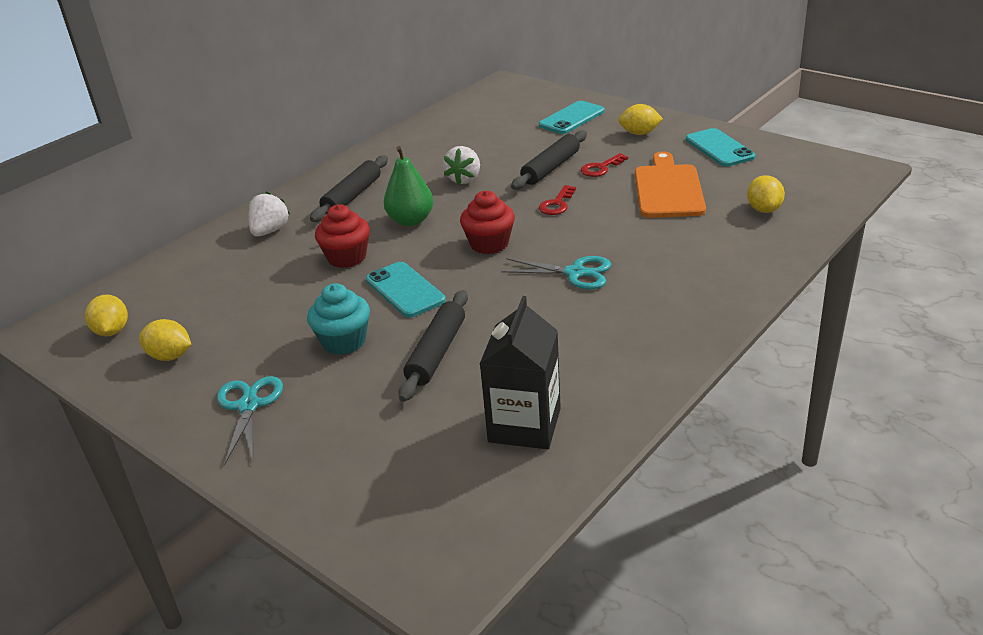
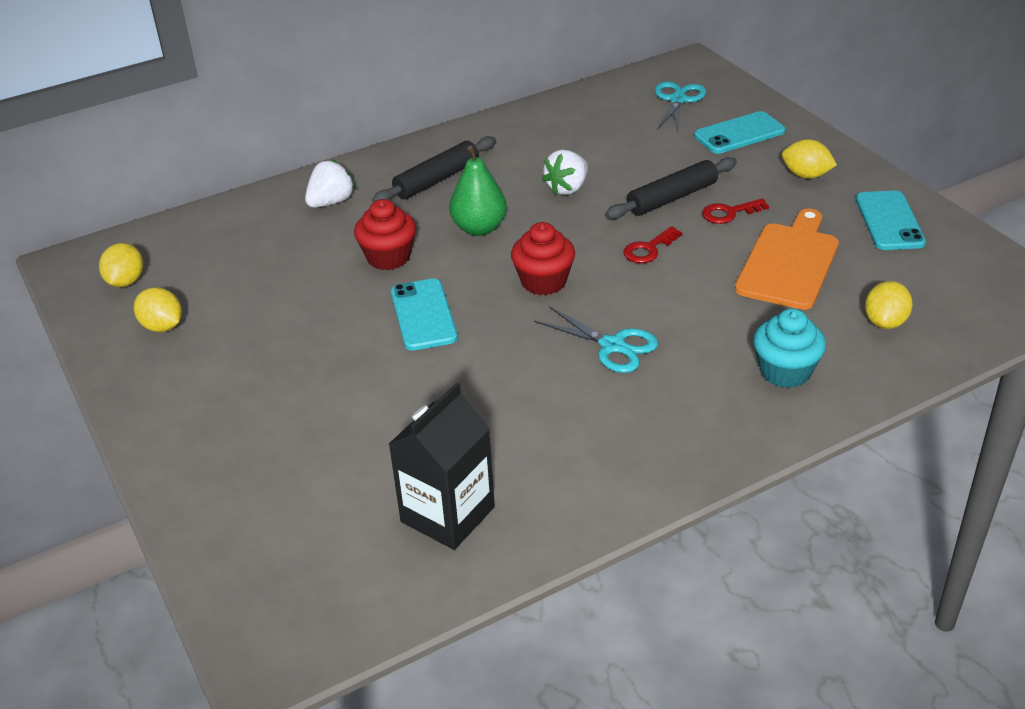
camera: 20 degrees right, 5 degrees up
(248, 406) = (203, 406): turquoise scissors -> turquoise scissors (677, 100)
(344, 341) = (329, 359): turquoise cupcake -> turquoise cupcake (785, 371)
(436, 353) = (411, 401): black rolling pin -> none

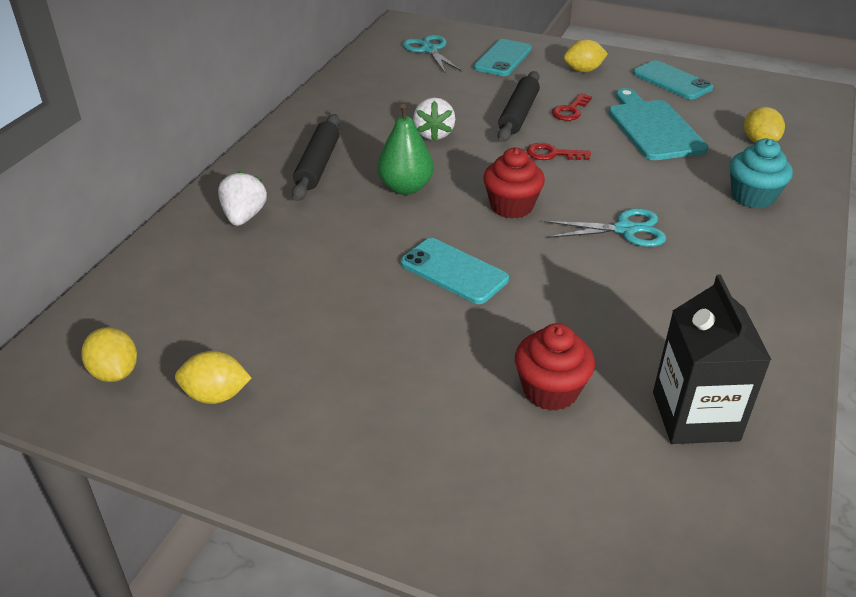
camera: 40 degrees left, 0 degrees up
(388, 257) = (360, 239): red cupcake -> red cupcake (550, 390)
(648, 249) = (552, 154): red key -> red key turned 90 degrees clockwise
(789, 263) = (653, 127): orange cutting board -> turquoise cutting board

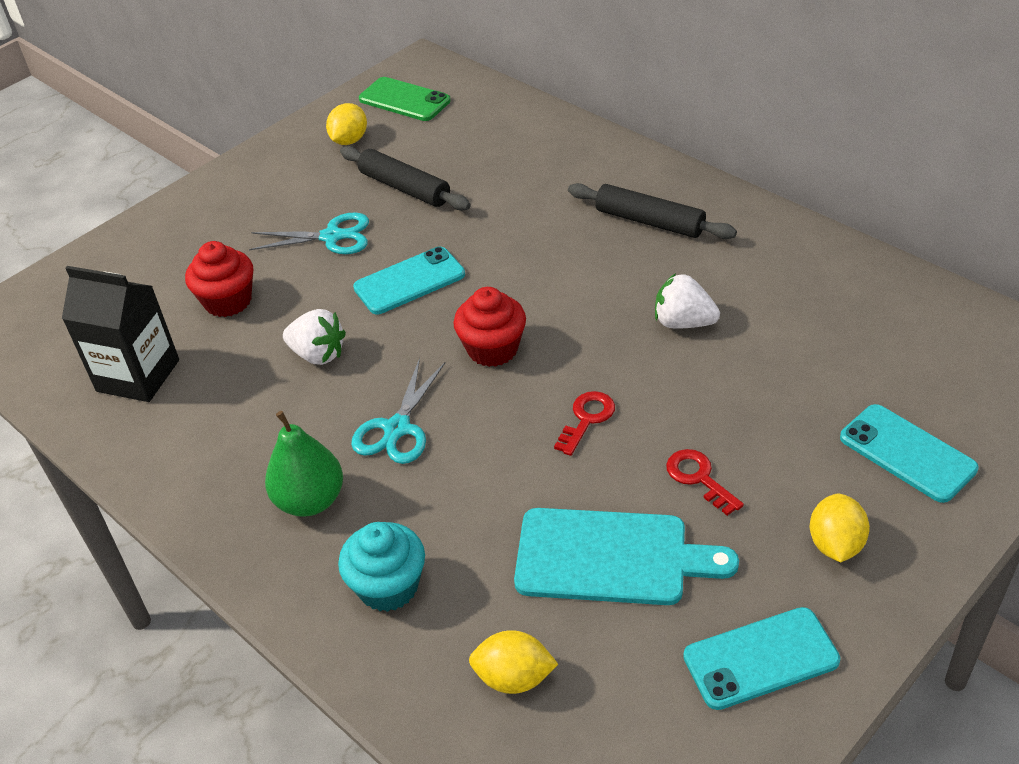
camera: 115 degrees right, 5 degrees up
(115, 372) = (404, 100): yellow lemon -> green phone
(244, 216) = (573, 166): white strawberry -> white strawberry (318, 354)
(405, 187) = (572, 277): green pear -> green pear (310, 500)
(429, 50) = (958, 373): turquoise scissors -> turquoise scissors (332, 237)
(518, 114) = (707, 417): black rolling pin -> black rolling pin (405, 188)

